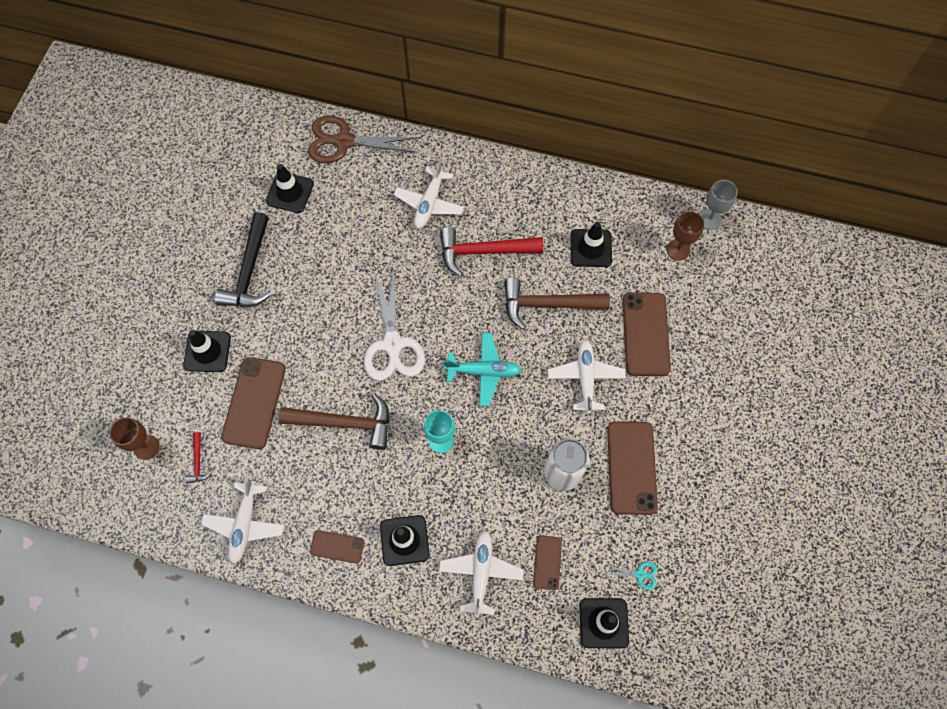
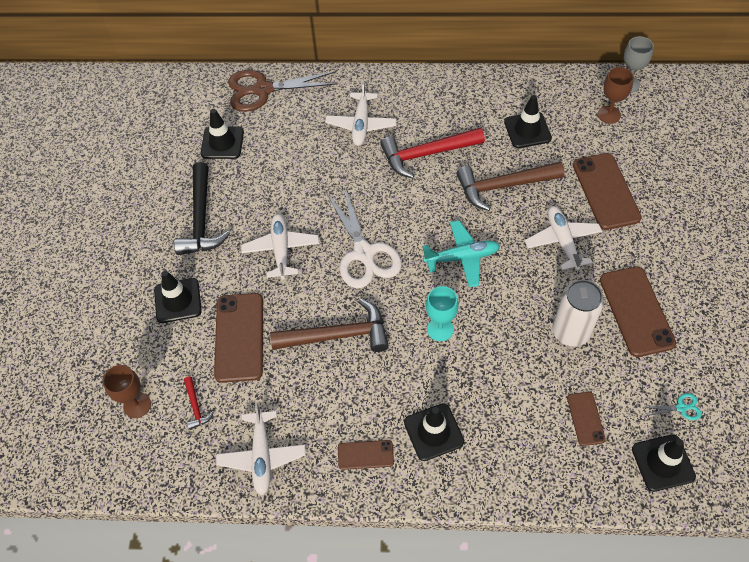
camera: 10 degrees left, 10 degrees down
(481, 573) = (522, 445): white plane -> white plane (281, 250)

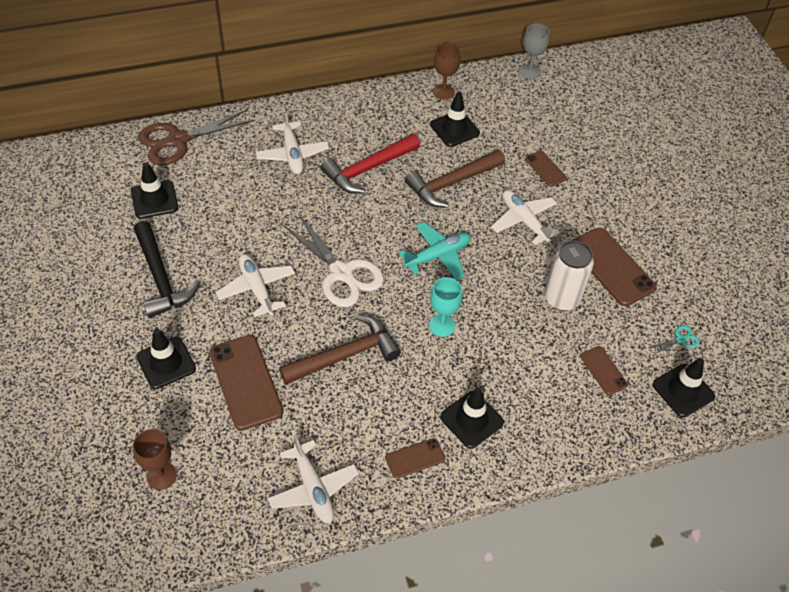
camera: 25 degrees left, 5 degrees down
(196, 407) = (226, 460): red hammer -> none
(605, 191) = (545, 169): brown phone -> brown phone, size x0.53
(609, 115) = (522, 101): brown goblet -> brown goblet (443, 92)

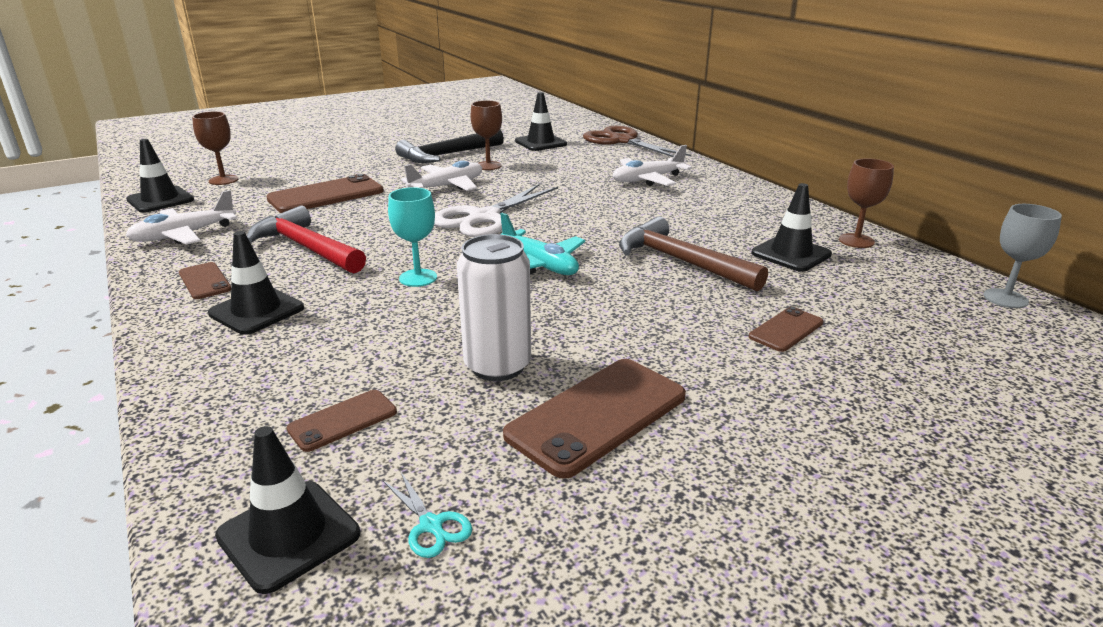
camera: 80 degrees right, 25 degrees down
(166, 363) = (349, 167): black traffic cone -> black traffic cone (160, 200)
(209, 251) = (488, 166): none -> brown goblet
(345, 355) = (363, 231): brown hammer -> none
(368, 169) = (659, 214): red hammer -> red hammer (306, 248)
(524, 221) = (649, 320): white plane -> none

